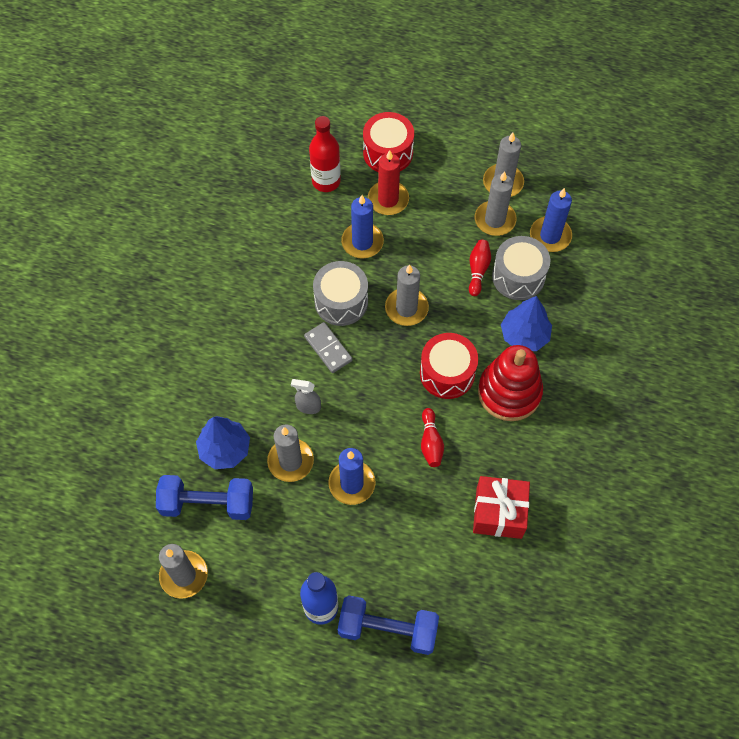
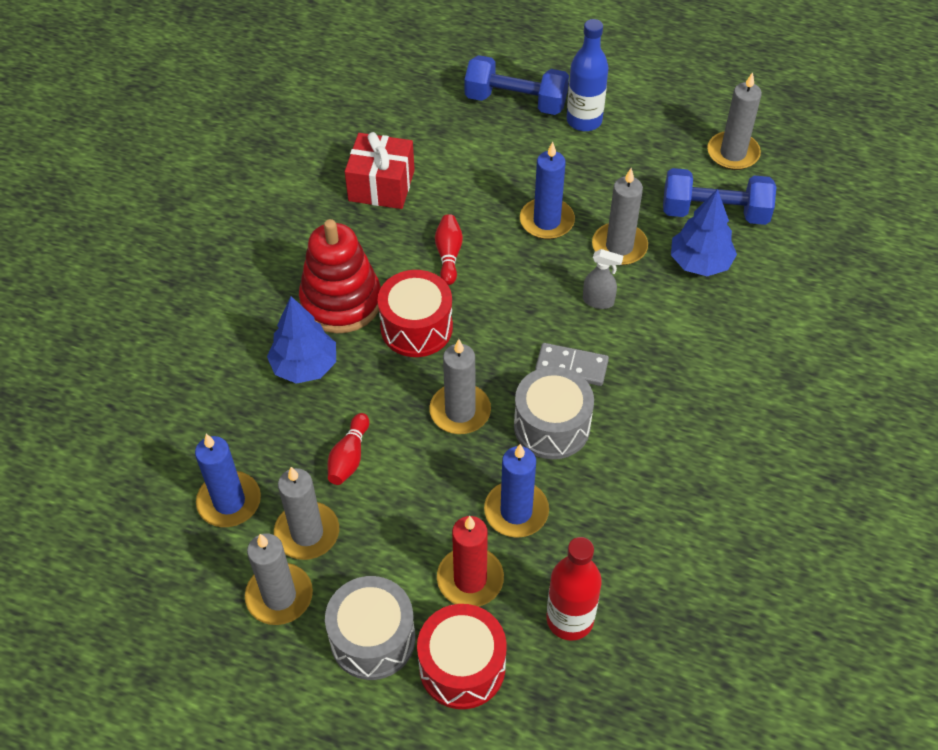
camera: 175 degrees left, 10 degrees down
(328, 348) = (571, 366): grey domino -> grey domino turned 45 degrees counterclockwise
(518, 276) = (293, 444): grey drum -> grey drum (373, 639)

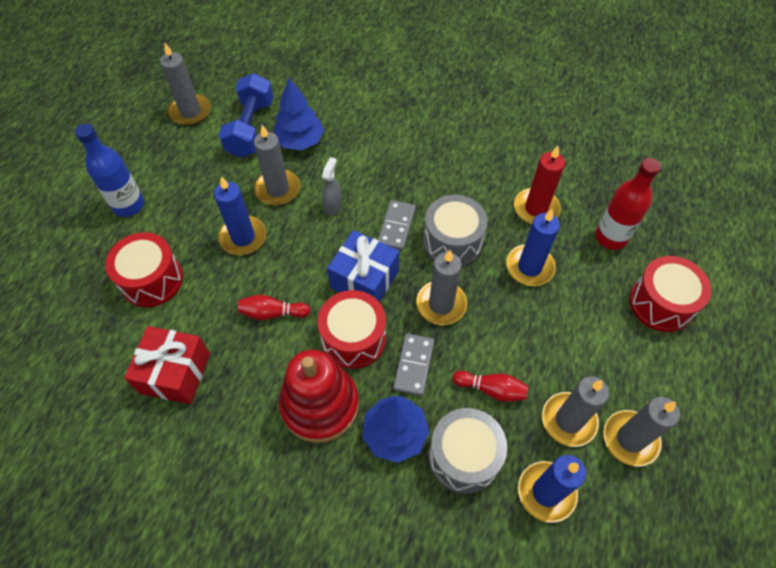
camera: 90 degrees left, 5 degrees up
(373, 639) = (652, 364): grey drum -> grey drum (464, 457)
(382, 383) = (413, 365): none -> grey domino
(470, 579) = (590, 298): red candle -> red candle (536, 208)
(488, 153) = (152, 280): none -> red drum
(493, 335) = (364, 279): none -> blue gift
(516, 101) = (89, 256): blue dumbbell -> none

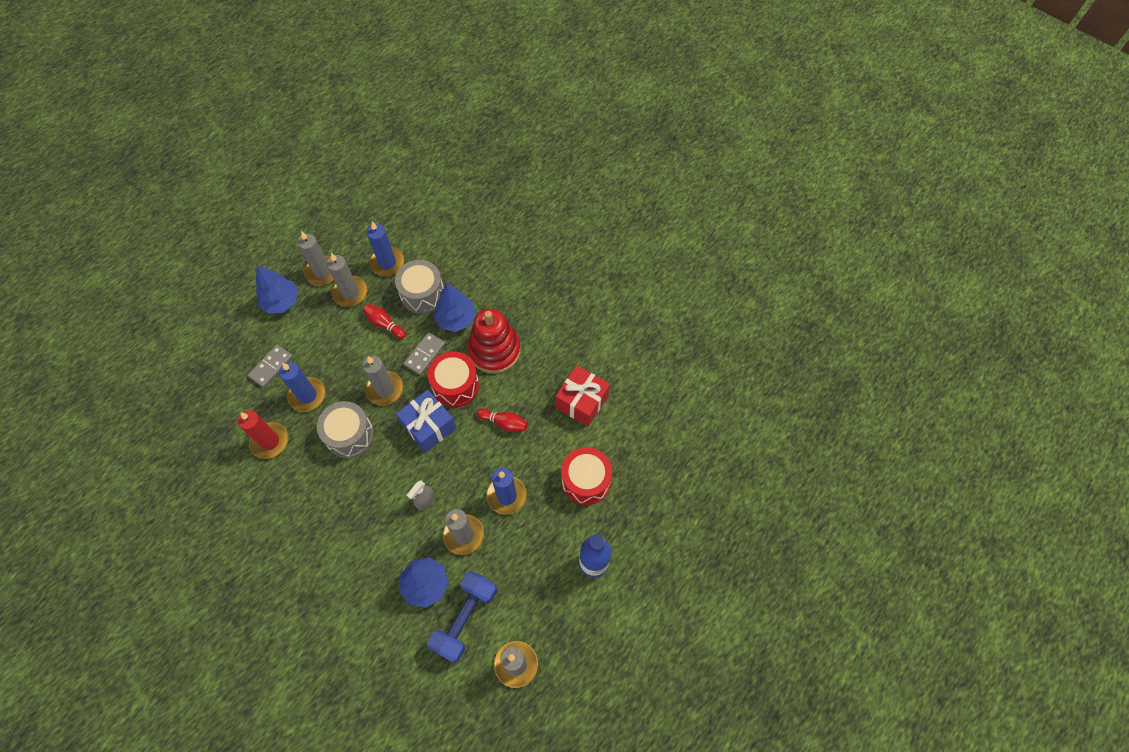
camera: 160 degrees left, 5 degrees up
(396, 227) = (384, 463): grey domino -> grey domino (271, 367)
(611, 237) = (233, 398): red bottle -> none
(651, 372) = (281, 301): none -> blue tree
(660, 303) = (240, 340): red drum -> none

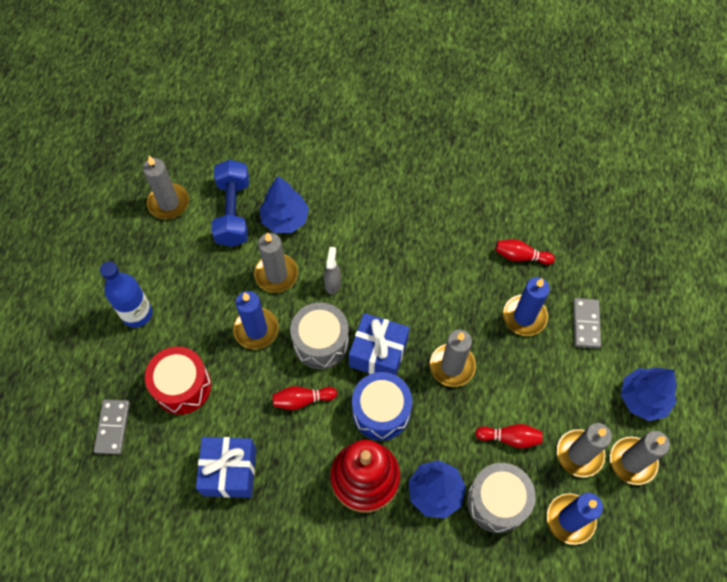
camera: 150 degrees right, 0 degrees up
(270, 441) = (521, 256): red candle -> red bowling pin
(349, 435) = (451, 302): grey drum -> grey drum (321, 342)
(425, 354) = (439, 427): grey domino -> grey domino (112, 427)
(455, 385) = (381, 411): red drum -> blue drum
(582, 402) = (229, 471): red gift -> blue gift

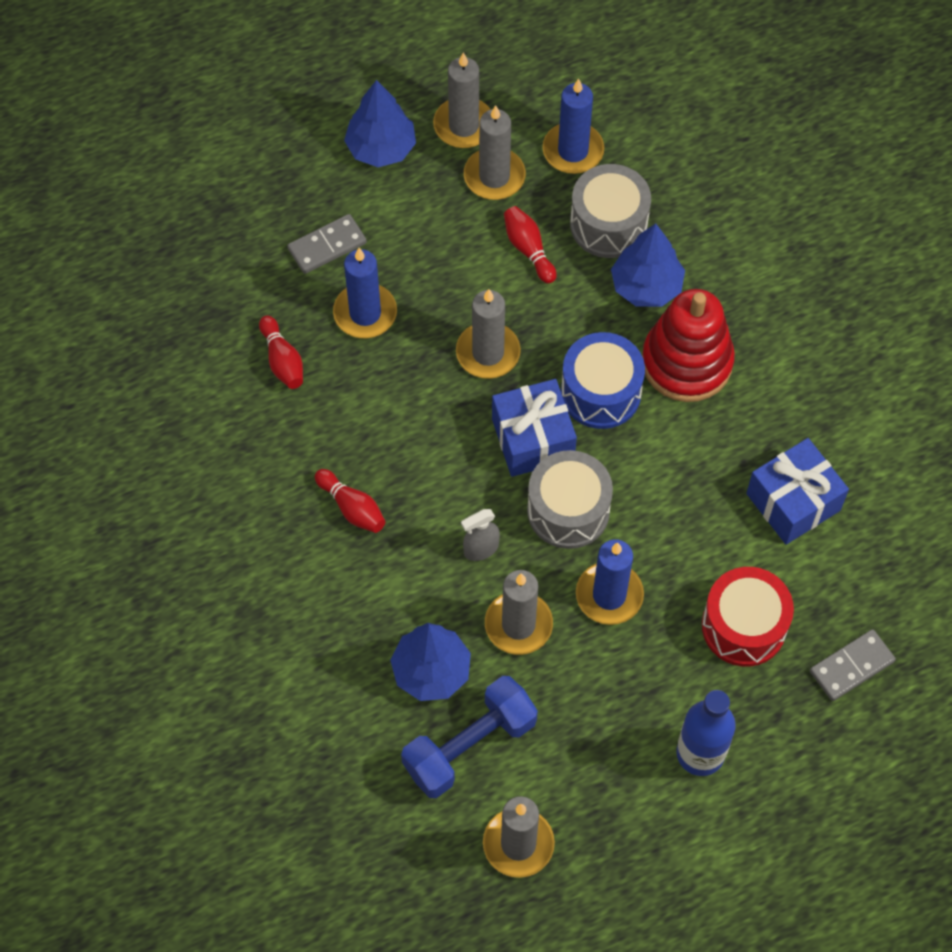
camera: 125 degrees left, 0 degrees up
(302, 400) = (653, 483): red bowling pin -> red bowling pin (352, 508)

